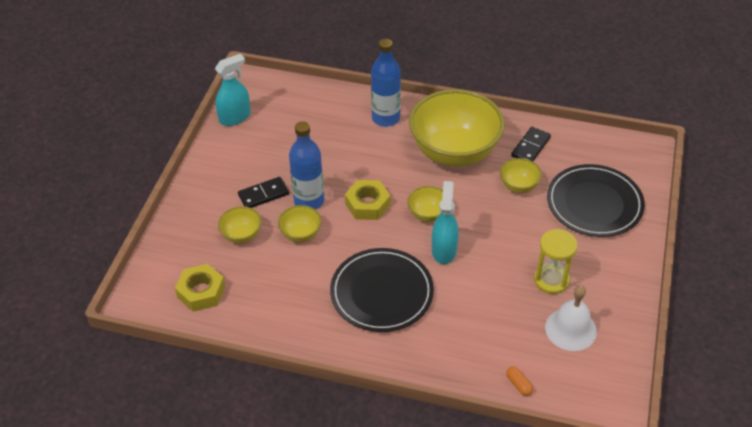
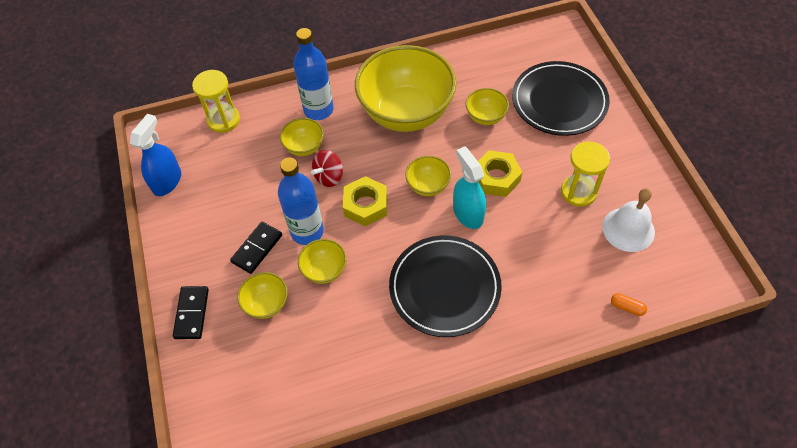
camera: 30 degrees left, 10 degrees up
(201, 292) = (269, 389): yellow nut -> yellow nut (496, 178)
(235, 117) = (167, 181): turquoise spray bottle -> blue spray bottle
(308, 93) = (223, 120): none -> yellow hourglass
(353, 140) = (304, 147): none -> yellow bowl
(355, 170) = (329, 177): none -> red spinning top
(530, 147) = (467, 75): black domino -> black domino (191, 313)

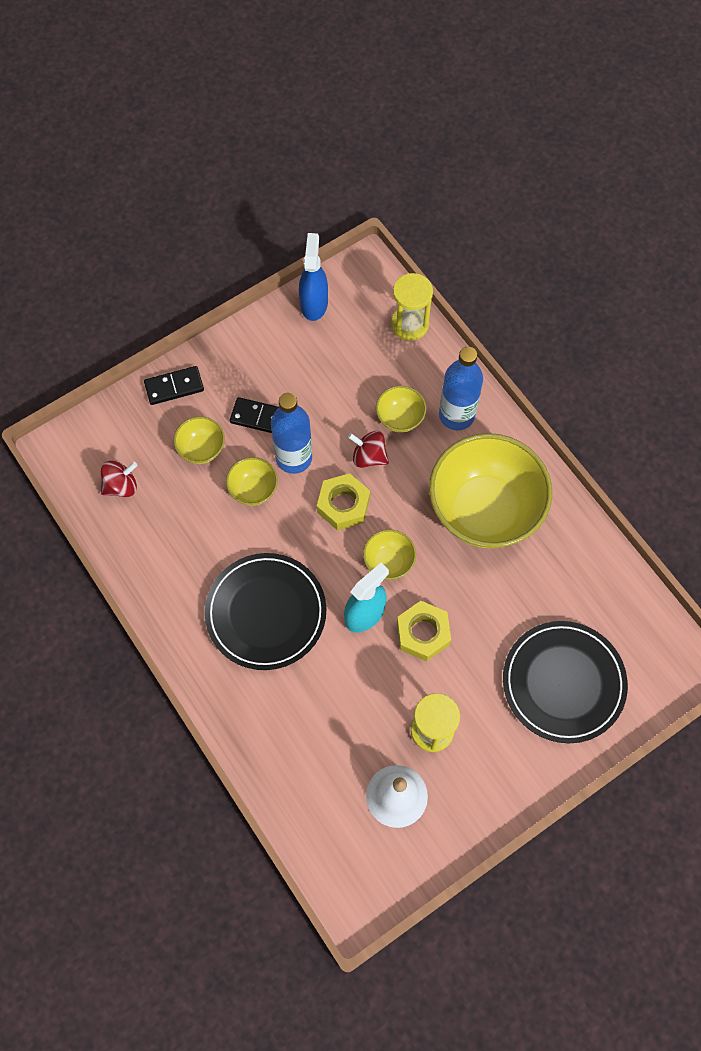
camera: 70 degrees right, 10 degrees up
(167, 181) = (314, 303): blue spray bottle -> blue spray bottle turned 90 degrees counterclockwise
(274, 385) = (121, 486): none -> red spinning top
(485, 117) = (508, 601): yellow bowl -> none
(627, 307) = (294, 808): orange capsule -> none

